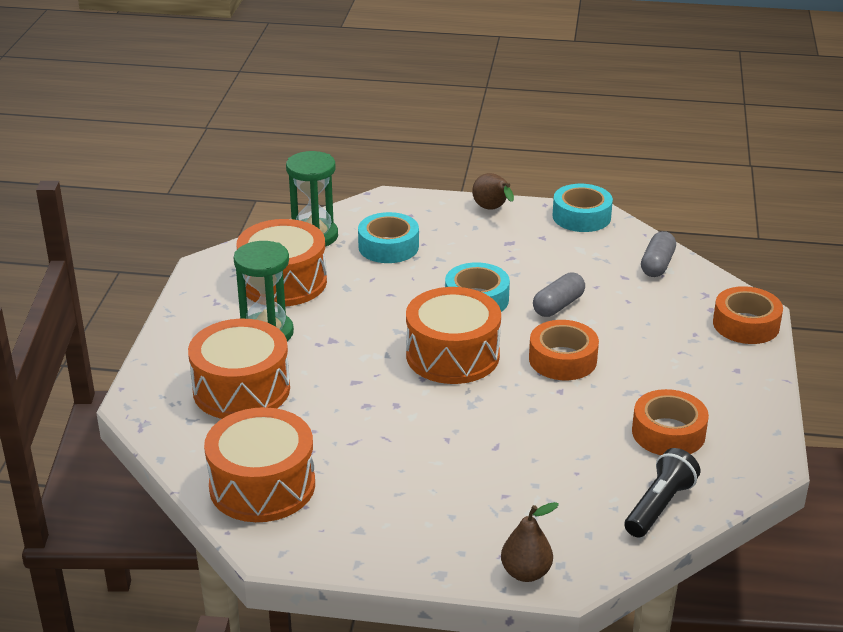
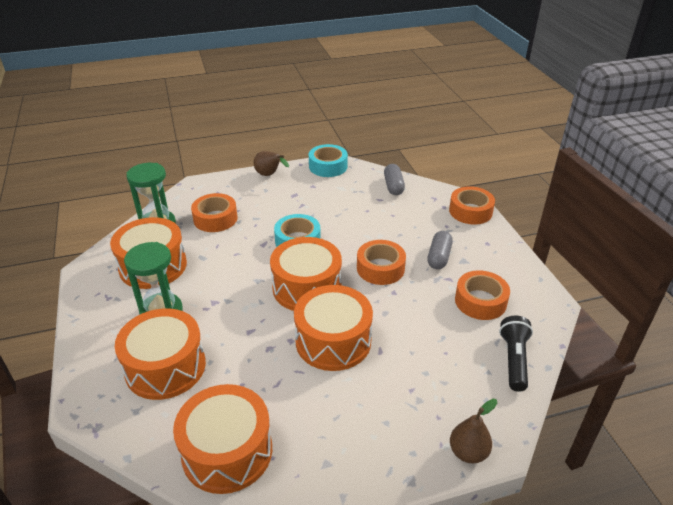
camera: 25 degrees left, 5 degrees up
(388, 247) = (215, 218): turquoise tape -> orange tape
(446, 420) = (333, 341): none -> orange drum
(558, 305) = (352, 230): grey capsule -> grey capsule (439, 257)

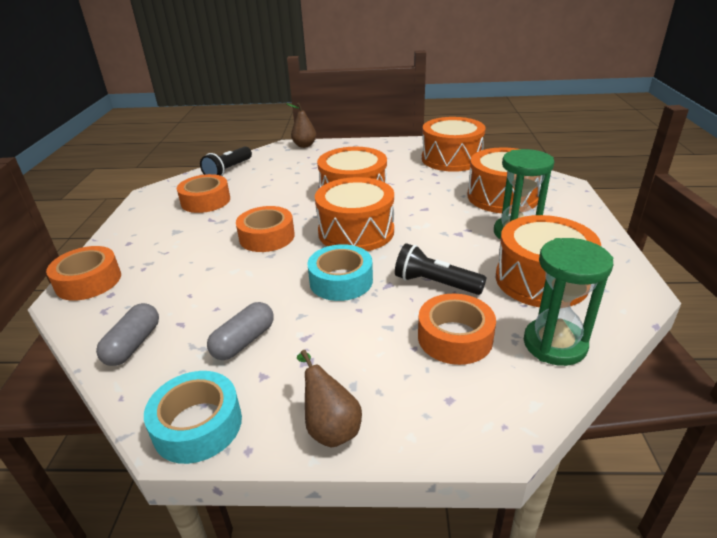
camera: 160 degrees left, 5 degrees down
(230, 250) = (435, 283): none -> black flashlight
(439, 257) = (196, 238): grey capsule -> grey capsule (244, 341)

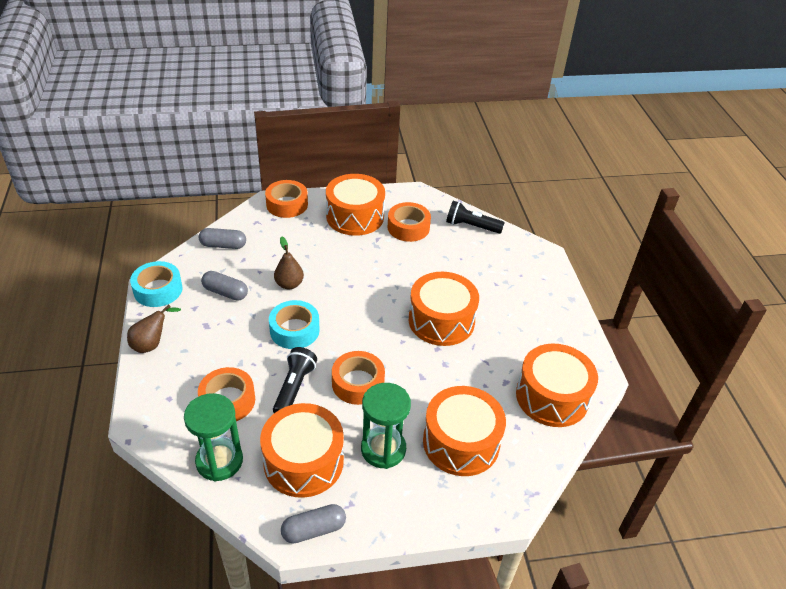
camera: 75 degrees right, 10 degrees up
(267, 237) = (354, 277): orange tape -> orange tape (358, 383)
(304, 145) = (549, 267): brown pear -> brown pear (289, 284)
(356, 231) = (370, 330): orange drum -> orange drum (355, 216)
(625, 276) = (314, 530): none -> grey capsule

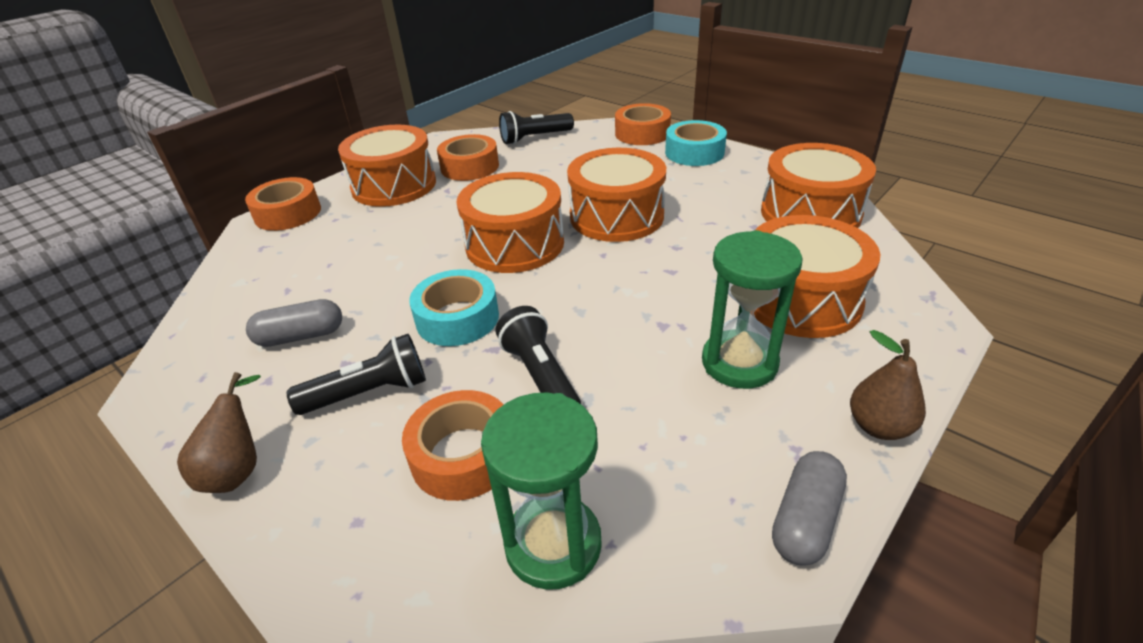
camera: 35 degrees left, 5 degrees down
(158, 290) = (174, 395): turquoise tape -> turquoise tape (694, 152)
(223, 245) = (236, 291): grey capsule -> none
(224, 344) = (370, 393): none -> black flashlight
(289, 284) = (388, 279): brown pear -> brown pear (878, 426)
(303, 461) = (671, 448): orange drum -> orange drum (515, 244)
(358, 383) = (612, 320): orange tape -> orange tape (642, 133)

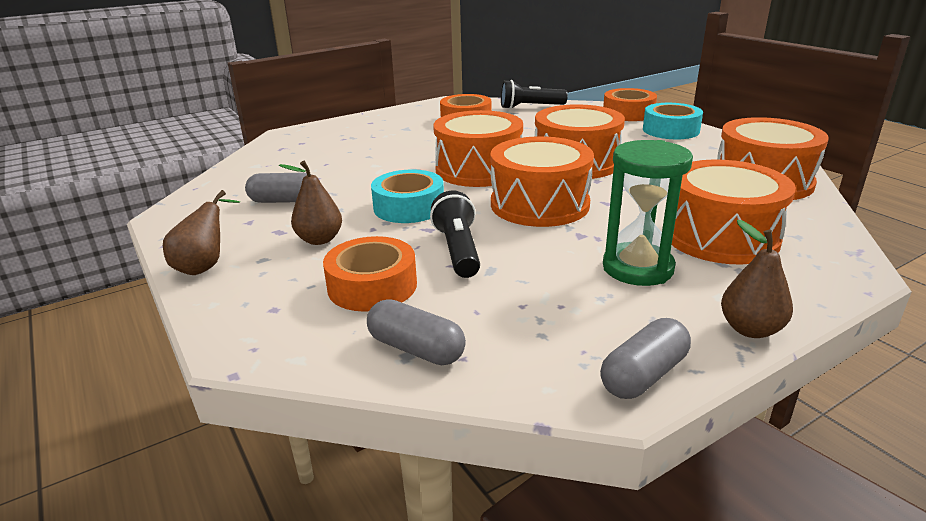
camera: 15 degrees right, 10 degrees down
(288, 213) = (310, 131): orange tape -> none
(370, 393) = (319, 239): black flashlight -> brown pear
(394, 185) = (399, 124): orange drum -> orange drum (539, 204)
(553, 544) = (416, 349): green hourglass -> grey capsule

